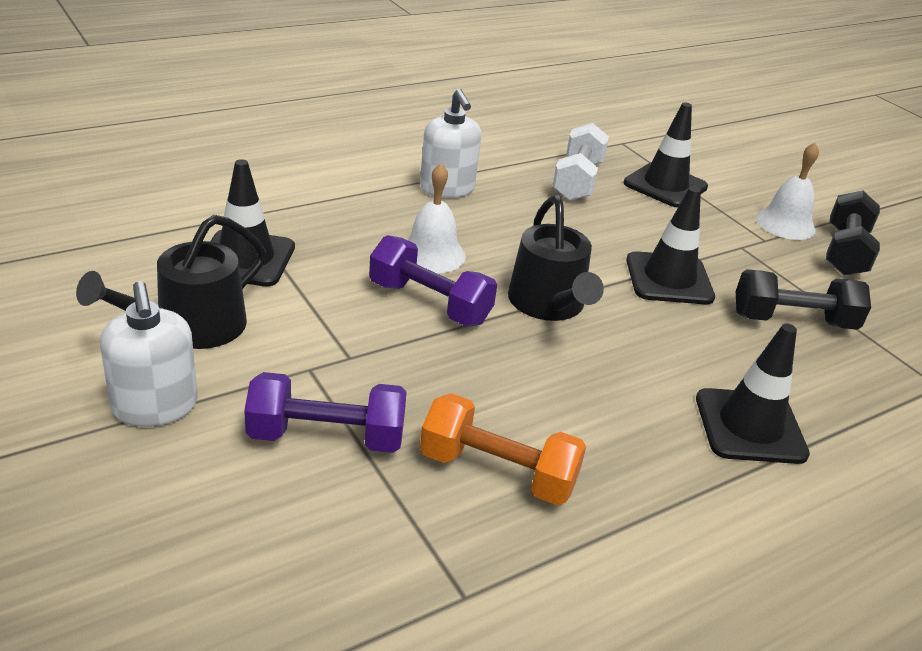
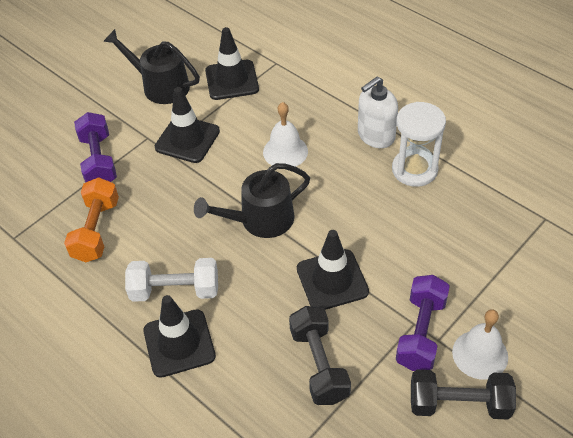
camera: 80 degrees right, 15 degrees up
(155, 406) = (98, 99): white soap dispenser -> none
(429, 303) = (231, 165): purple dumbbell -> purple dumbbell (421, 333)
(518, 183) = (414, 169): none -> white hourglass
(577, 180) = (446, 202): white dumbbell -> white dumbbell (175, 290)
(665, 185) = (485, 259): black traffic cone -> black traffic cone (187, 139)

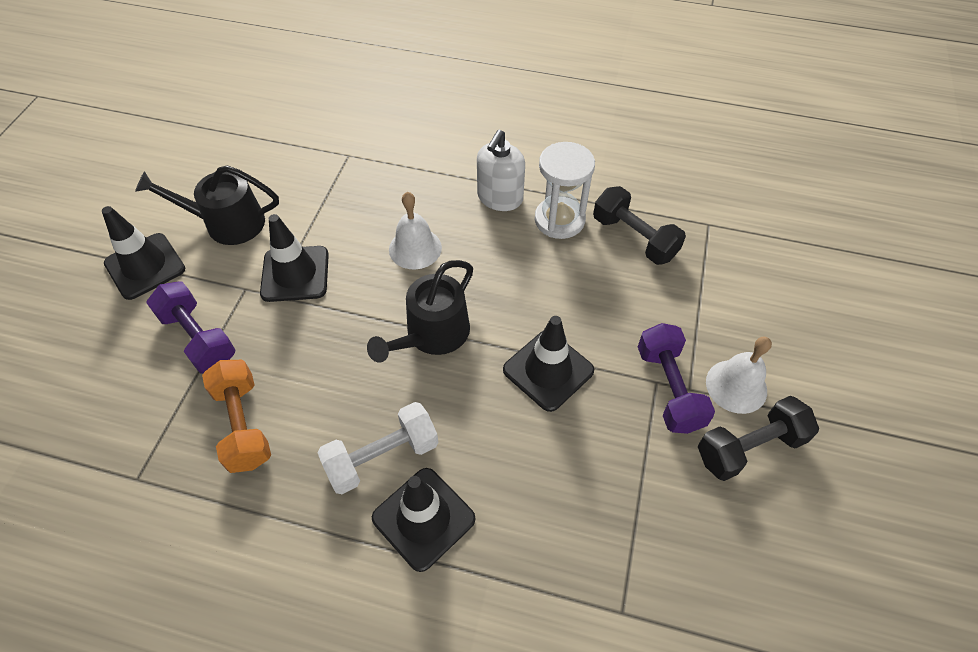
camera: 30 degrees left, 5 degrees up
(232, 80) = (309, 190): black traffic cone -> black traffic cone (145, 266)
(319, 365) = (590, 470): black dumbbell -> black dumbbell (634, 238)

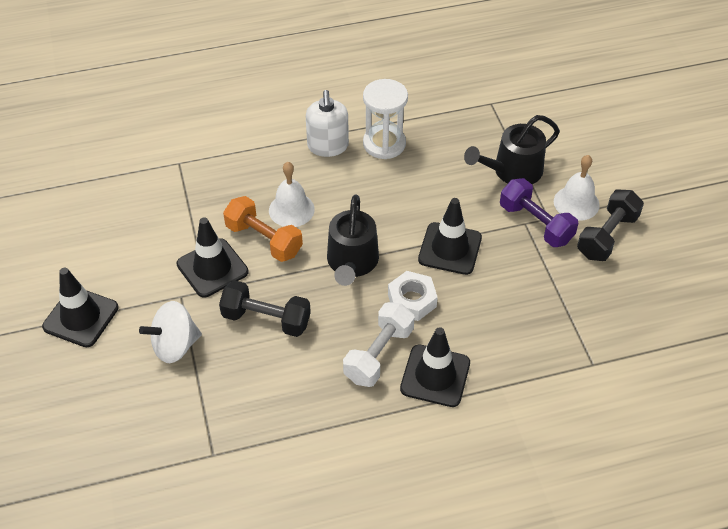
camera: 30 degrees left, 5 degrees down
(198, 338) = (175, 346): purple dumbbell -> white spinning top
(227, 223) = (122, 256): black watering can -> black watering can (512, 171)
(243, 425) = (262, 383): orange dumbbell -> orange dumbbell (264, 240)
(463, 411) = (412, 300): none -> white nut
(634, 238) = (446, 134): black dumbbell -> black dumbbell (266, 319)

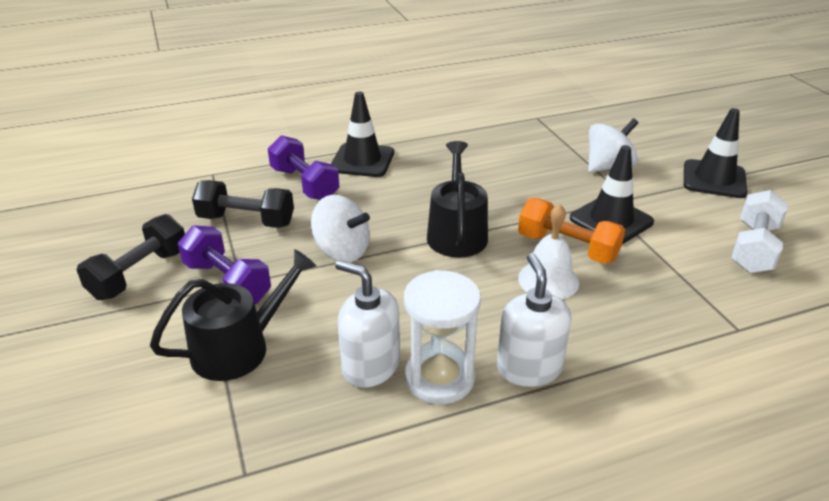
camera: 175 degrees right, 15 degrees down
(266, 319) = (532, 186): black dumbbell -> black dumbbell (246, 221)
(378, 354) = (415, 170): white dumbbell -> white dumbbell (754, 248)
(412, 300) = (386, 206): white nut -> none
(426, 154) = (370, 366): none -> white soap dispenser
(450, 249) = (342, 251): black traffic cone -> white spinning top
(493, 340) = (304, 184): none -> purple dumbbell
(576, 203) = (161, 310): white bell -> none

